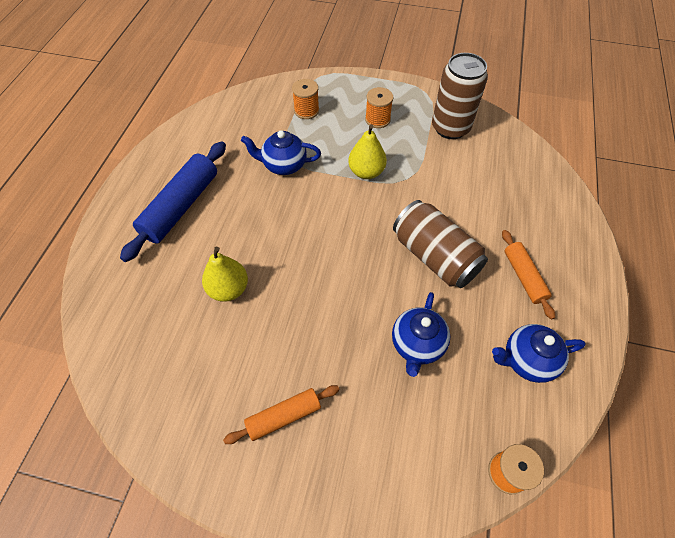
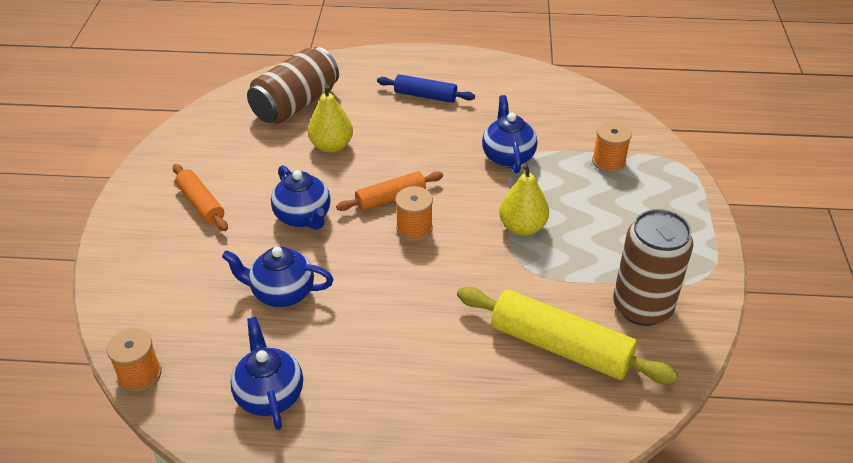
camera: 80 degrees right, 15 degrees down
(181, 206) = (425, 96): blue rolling pin -> blue rolling pin, size x0.59
(324, 321) = (303, 217): none -> blue teapot
(377, 119) = (623, 228): orange spool -> orange spool (414, 228)
(435, 256) = (404, 301): brown can -> brown can (295, 104)
(482, 175) = (560, 347): none -> yellow rolling pin
(524, 277) = (390, 394): orange rolling pin -> orange rolling pin (391, 198)

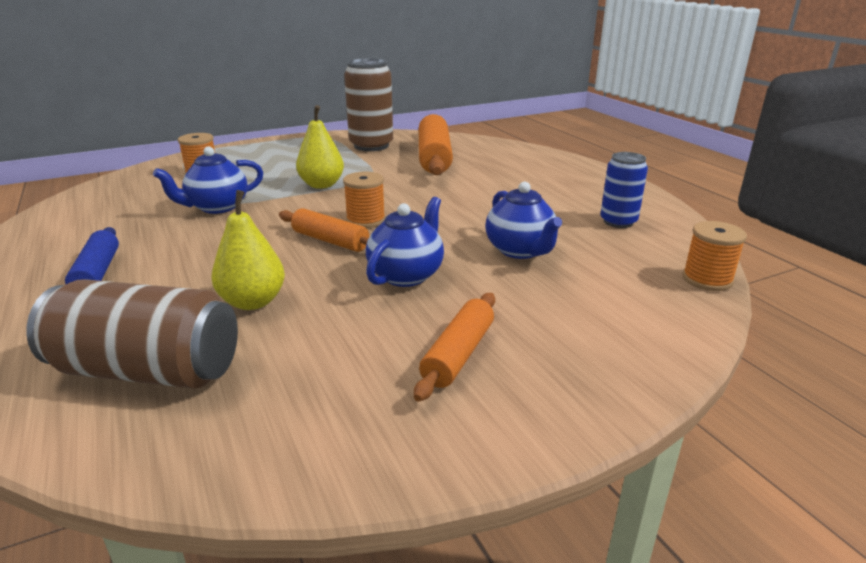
camera: 120 degrees left, 15 degrees down
(269, 395) = (618, 222): blue teapot -> blue can
(560, 347) = (434, 157): yellow rolling pin -> orange rolling pin

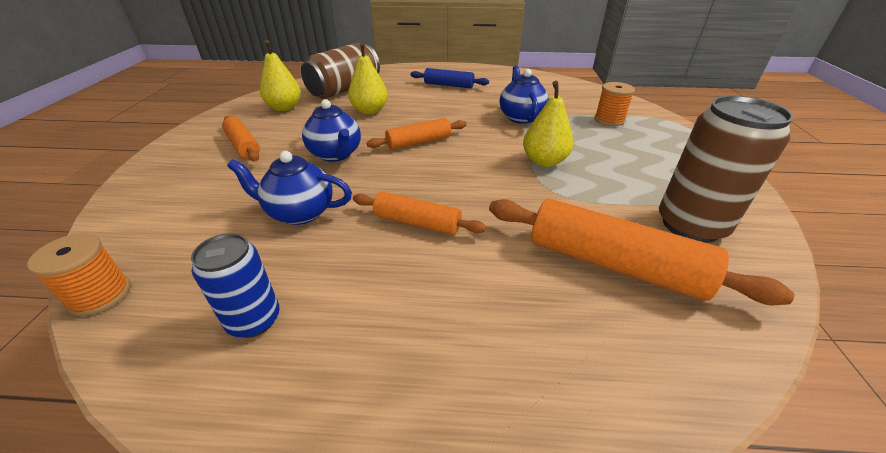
camera: 120 degrees right, 10 degrees up
(289, 397) = (284, 108): none -> yellow pear
(365, 220) = (440, 162): orange spool -> none
(467, 206) = (417, 222): none -> orange rolling pin

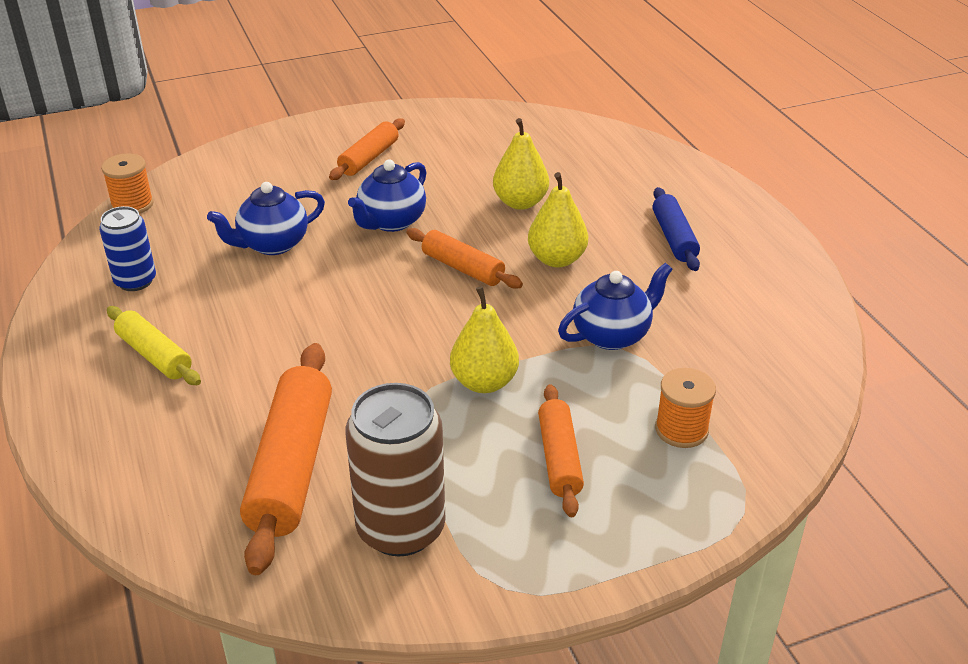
camera: 65 degrees right, 0 degrees up
(284, 108) = (477, 141): yellow pear -> yellow pear (556, 259)
(299, 212) = (272, 244): blue teapot -> blue teapot turned 105 degrees counterclockwise
(344, 89) = (571, 158): brown can -> none
(405, 328) = (154, 355): none -> yellow rolling pin
(417, 222) = (294, 319): orange rolling pin -> orange rolling pin (559, 458)

